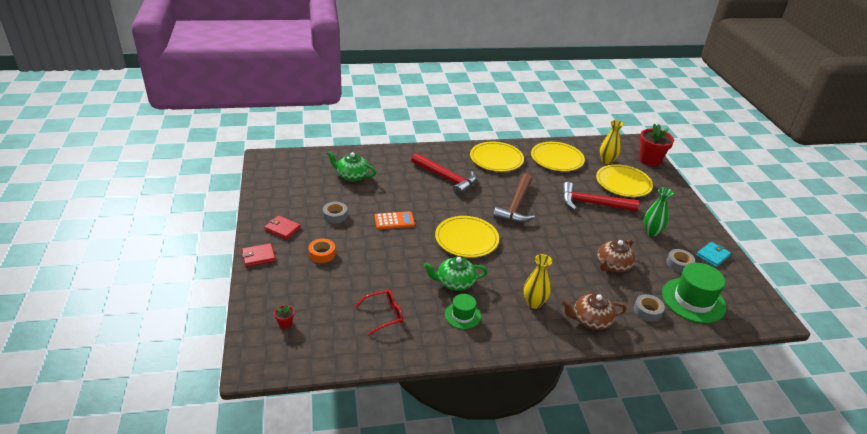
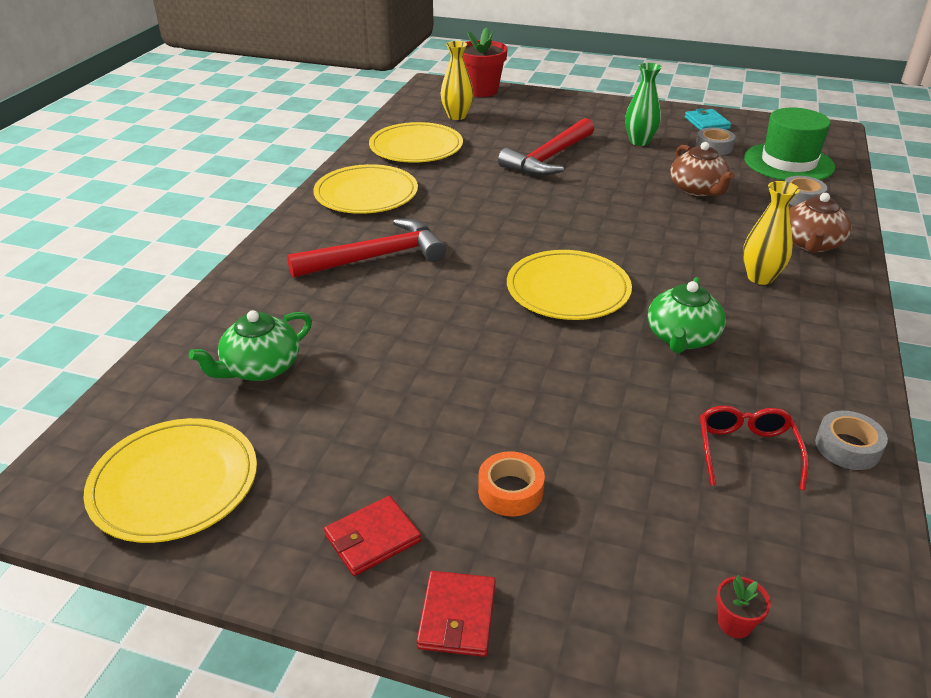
camera: 60 degrees left, 0 degrees up
(335, 215) = (385, 432): grey tape -> grey tape (847, 447)
(394, 221) = (462, 355): orange calculator -> none
(462, 315) = (771, 355): green hat -> none
(516, 206) = (510, 217): brown hammer -> none
(623, 183) = (518, 123): yellow plate -> yellow plate (174, 483)

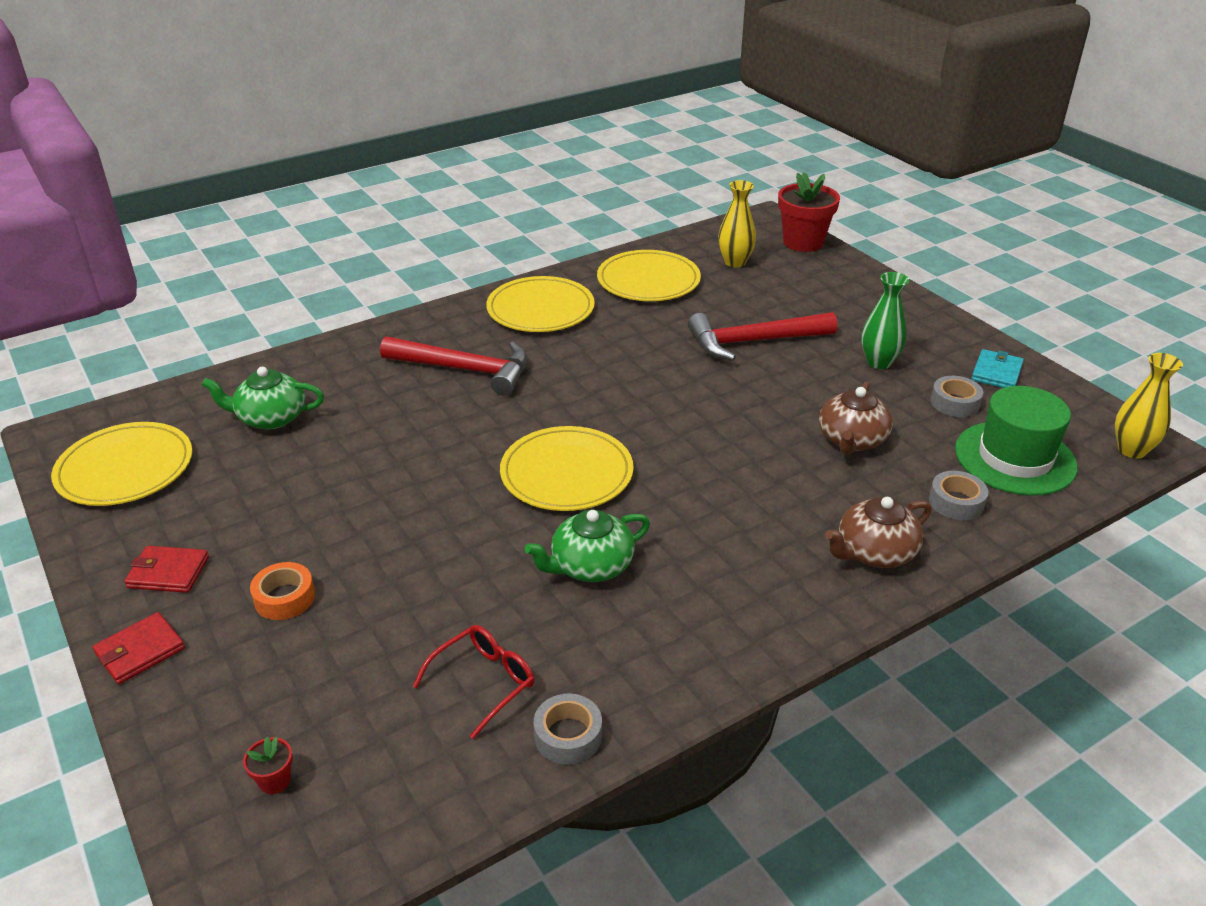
camera: 40 degrees right, 0 degrees up
(760, 277) = (758, 555): yellow vase -> yellow vase (1131, 450)

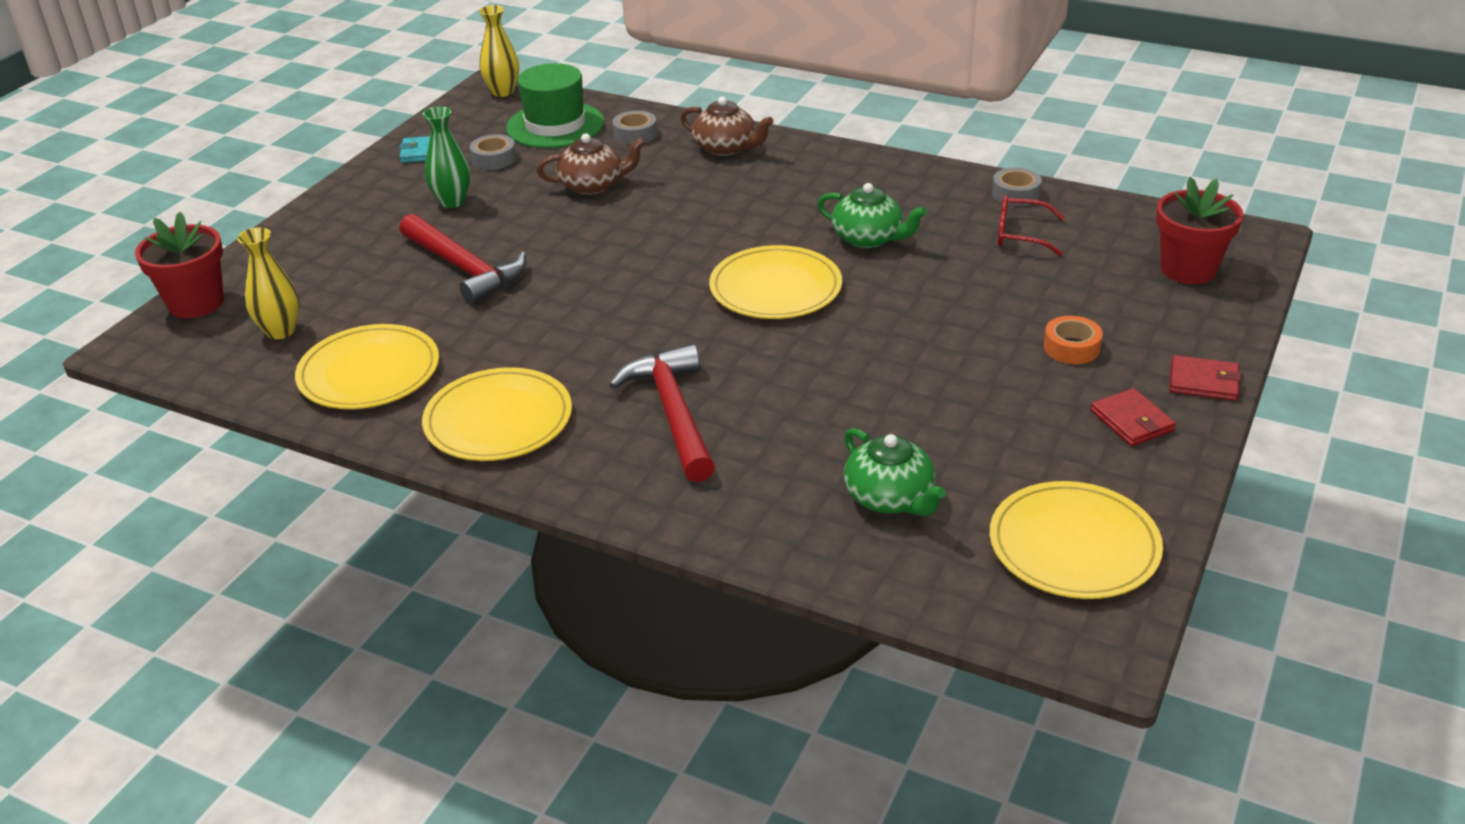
camera: 120 degrees left, 0 degrees up
(275, 781) = (1188, 269): red flower pot -> red flower pot, size x2.36

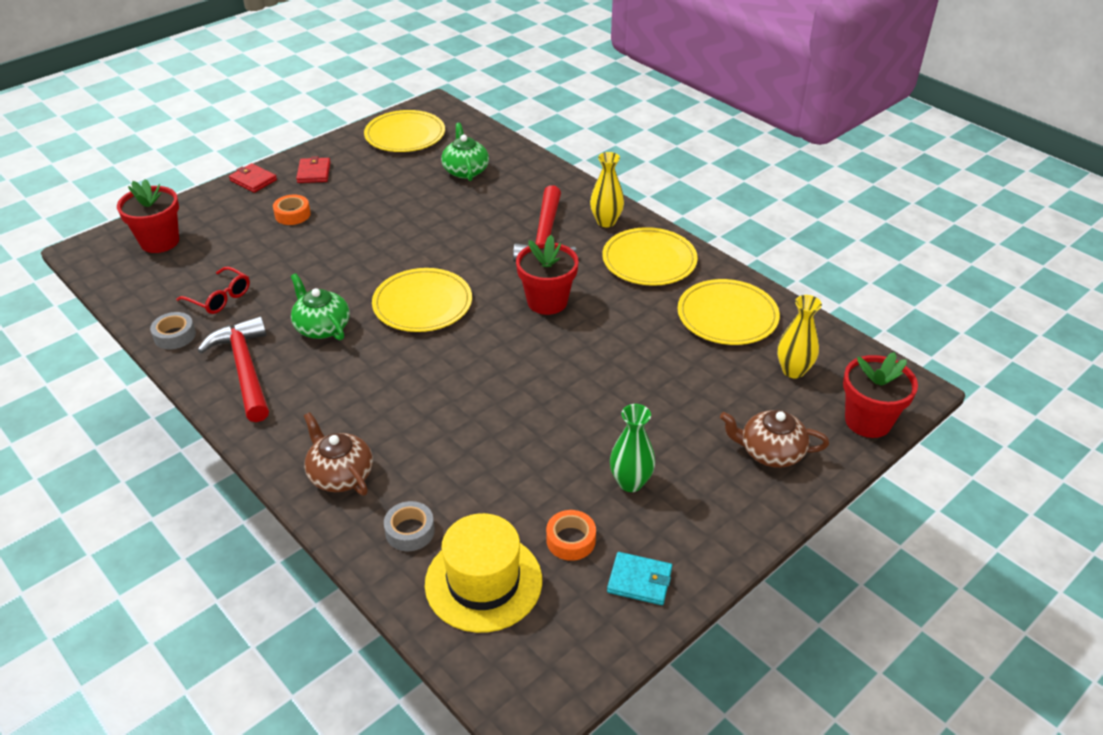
camera: 160 degrees left, 5 degrees up
(464, 269) = (640, 391): red hammer -> red hammer (245, 369)
(494, 159) = (570, 540): grey tape -> orange tape
(503, 92) = (515, 690): yellow vase -> yellow vase (606, 222)
(555, 125) = (483, 582): green hat -> yellow hat
(593, 185) = (492, 461): brown teapot -> brown teapot (770, 452)
(619, 329) = (547, 301): none -> red flower pot

